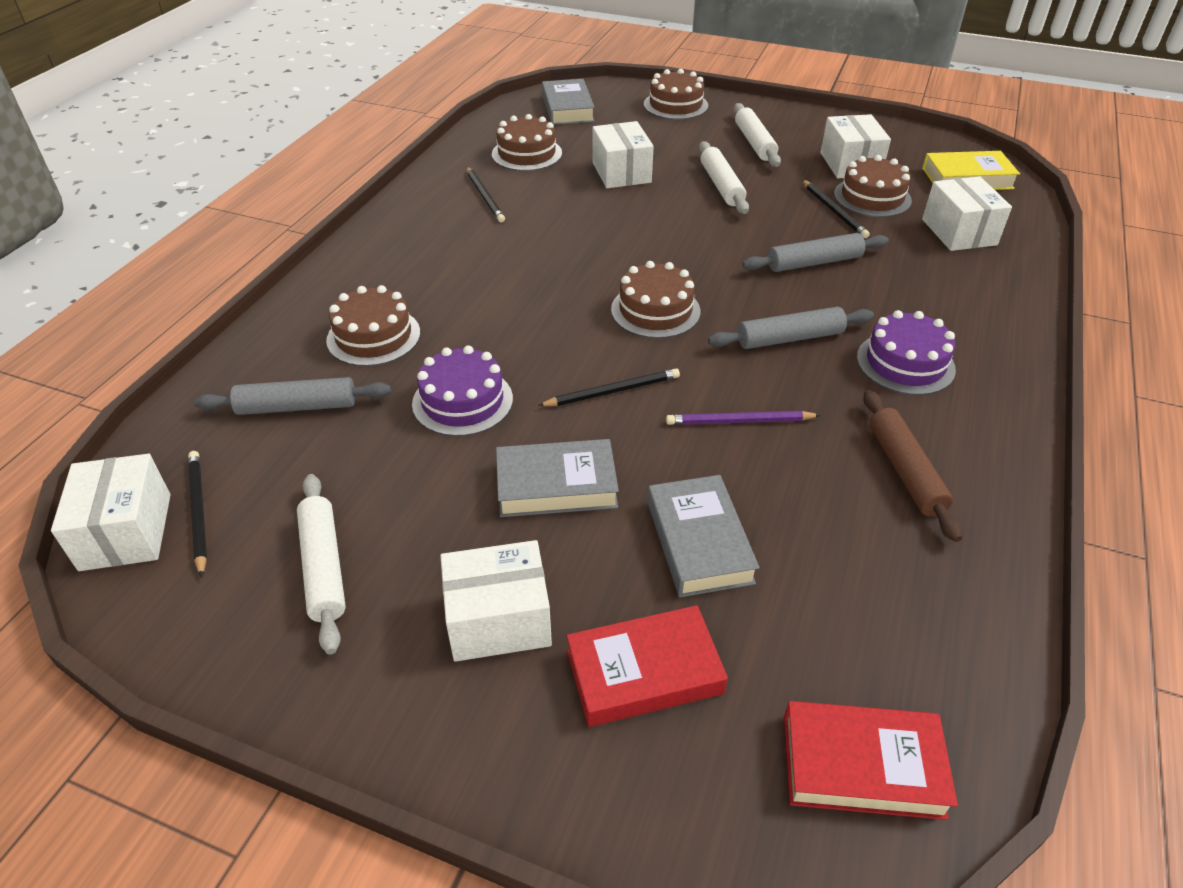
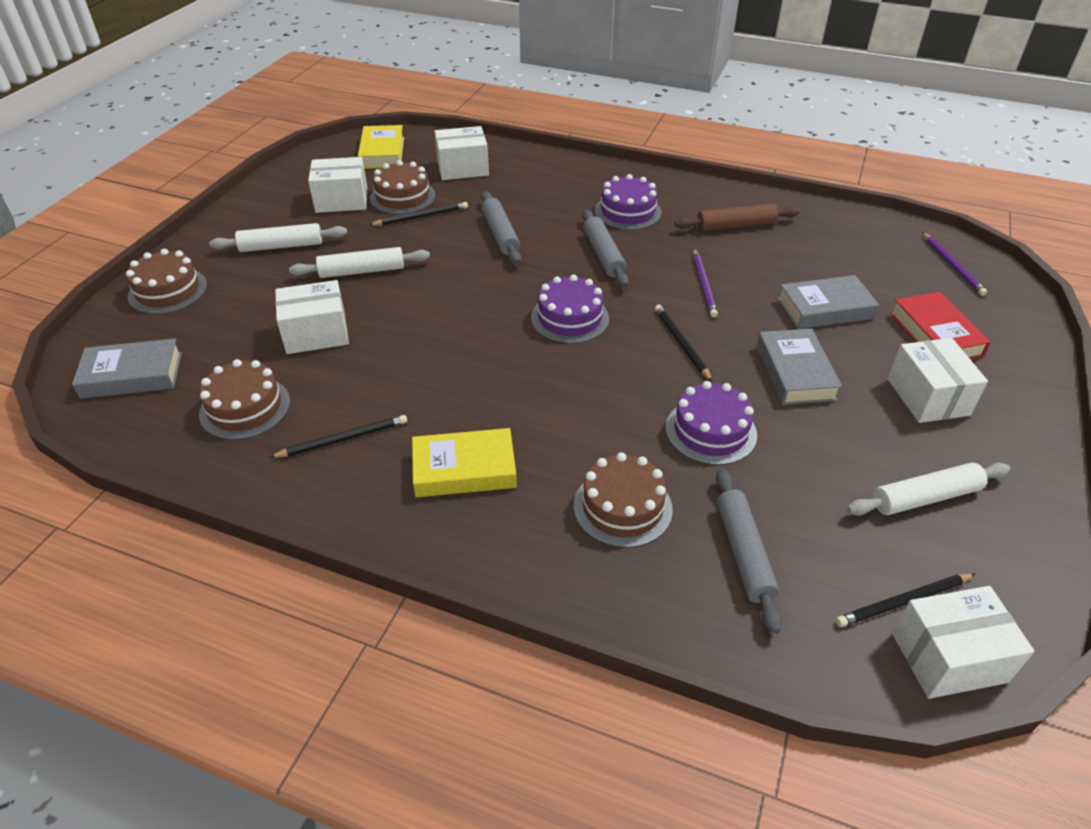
camera: 90 degrees left, 0 degrees up
(439, 253) = (464, 469): none -> yellow book
(655, 310) = (570, 318): brown cake -> purple cake
(862, 766) = (952, 266): red book -> purple pencil

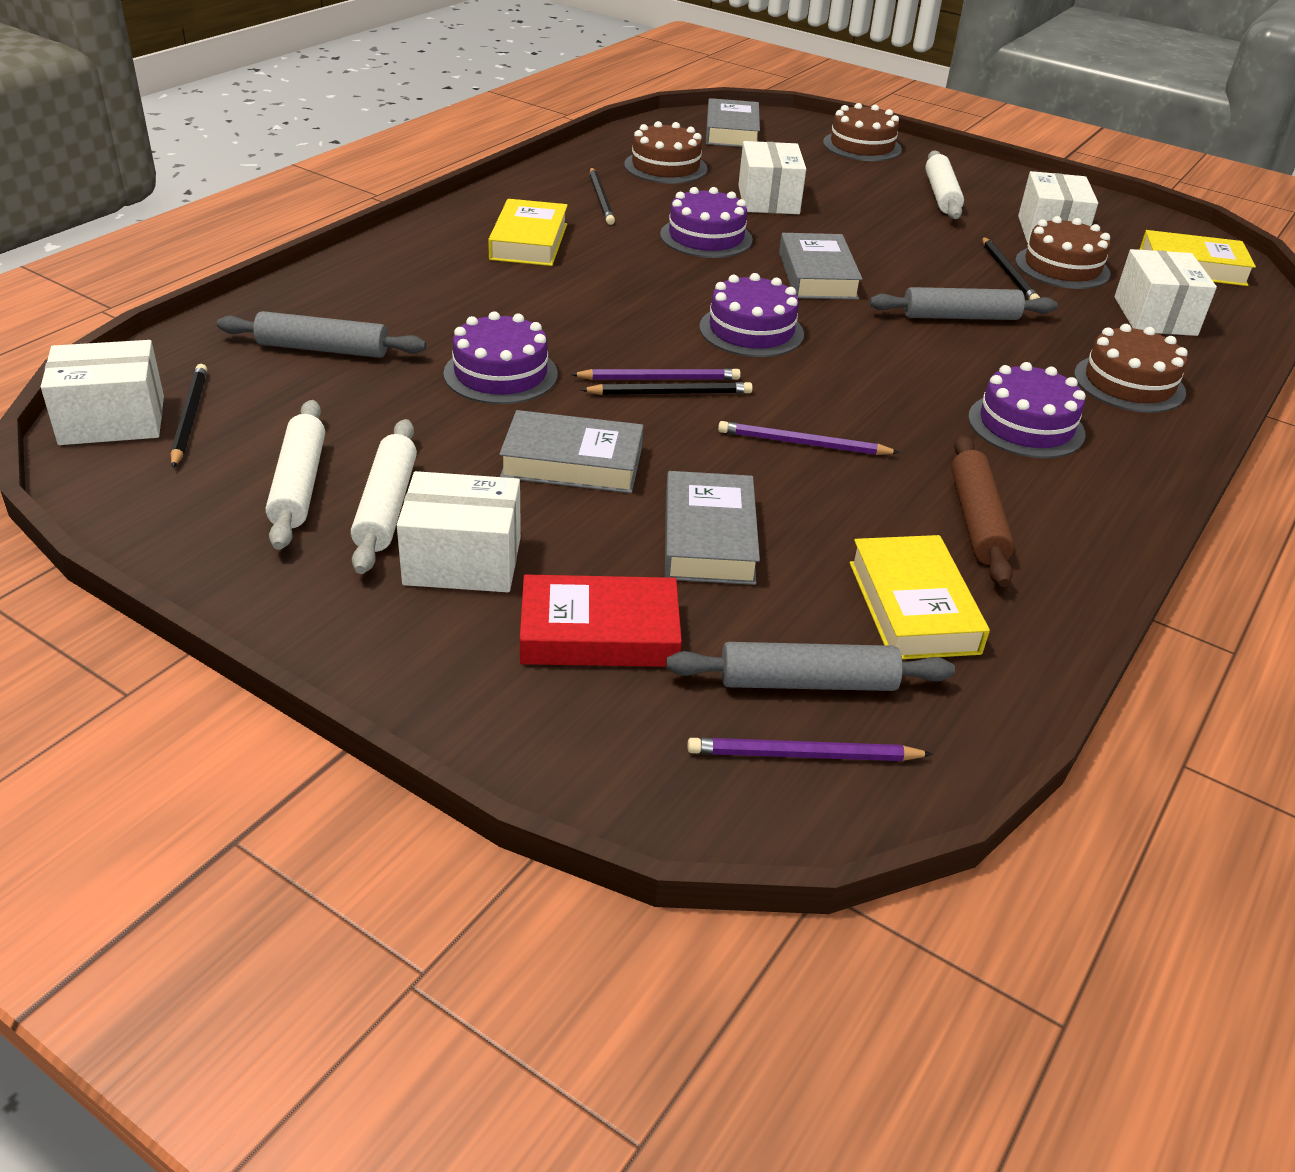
camera: 100 degrees right, 5 degrees down
(362, 271) = (882, 229): white rolling pin -> white rolling pin (386, 506)
(412, 359) = (706, 237): none -> purple cake
(462, 296) = (817, 275): none -> grey book
(603, 255) = (897, 380): grey rolling pin -> grey rolling pin (807, 682)
(622, 507) = (427, 303): brown cake -> brown cake (1129, 383)
(665, 351) = (659, 379): none -> purple pencil
(824, 242) = (913, 607): none -> yellow book
(948, 657) = (112, 420): white box -> white box turned 75 degrees clockwise

